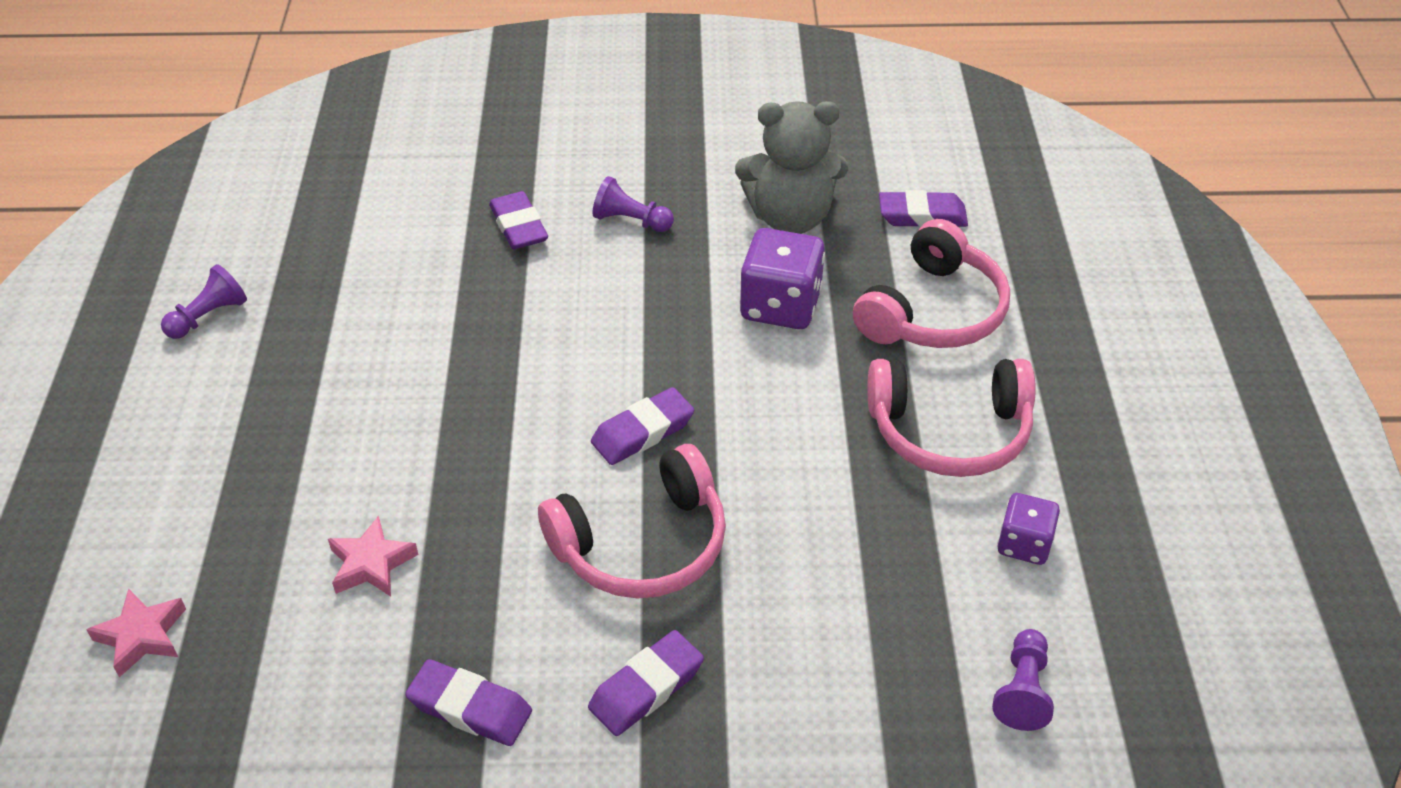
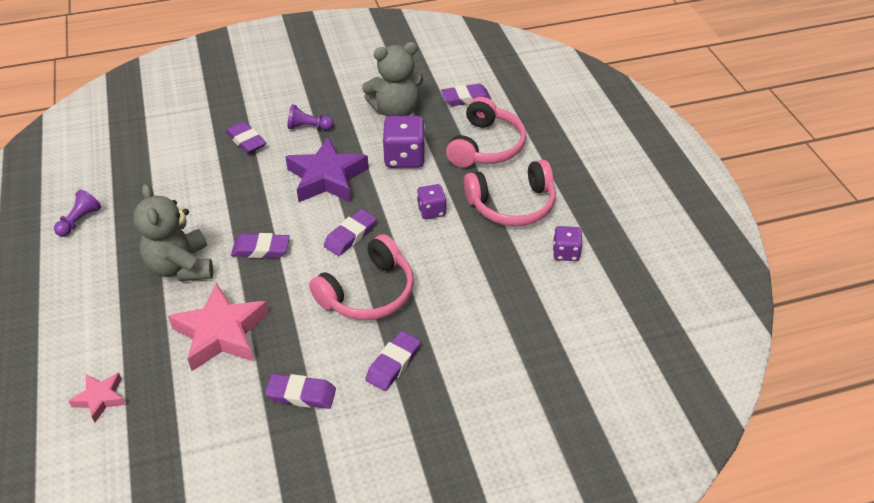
camera: 15 degrees left, 0 degrees up
(343, 430) = (181, 267): none -> grey teddy bear
(371, 564) = (221, 333): pink star -> pink star, size x1.91
(483, 426) = (261, 249): none -> purple eraser
(634, 318) = (327, 178): none -> purple star
(799, 414) = (431, 211): none -> purple dice
(1022, 690) = (585, 323): purple pawn -> none

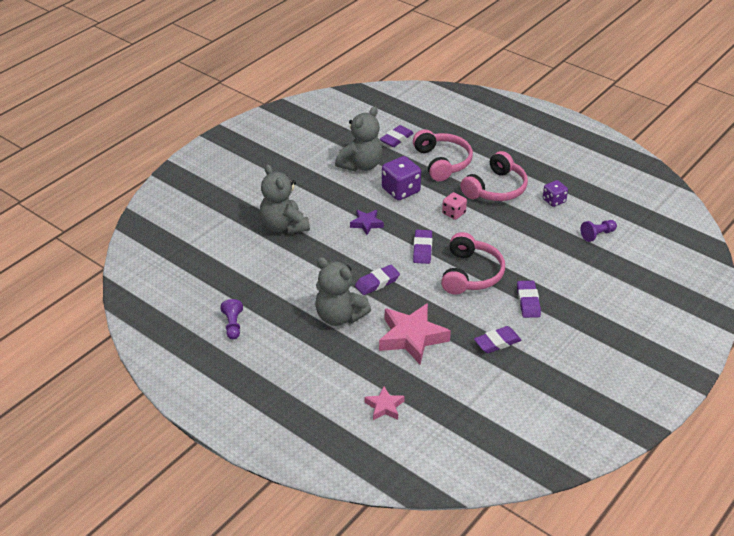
camera: 35 degrees left, 5 degrees down
(246, 141) = (284, 226): purple eraser -> grey teddy bear
(309, 127) = (316, 199): purple pawn -> purple pawn (597, 235)
(327, 178) = (366, 224): purple star -> purple star, size x0.52
(431, 211) = (453, 213): purple dice -> pink dice

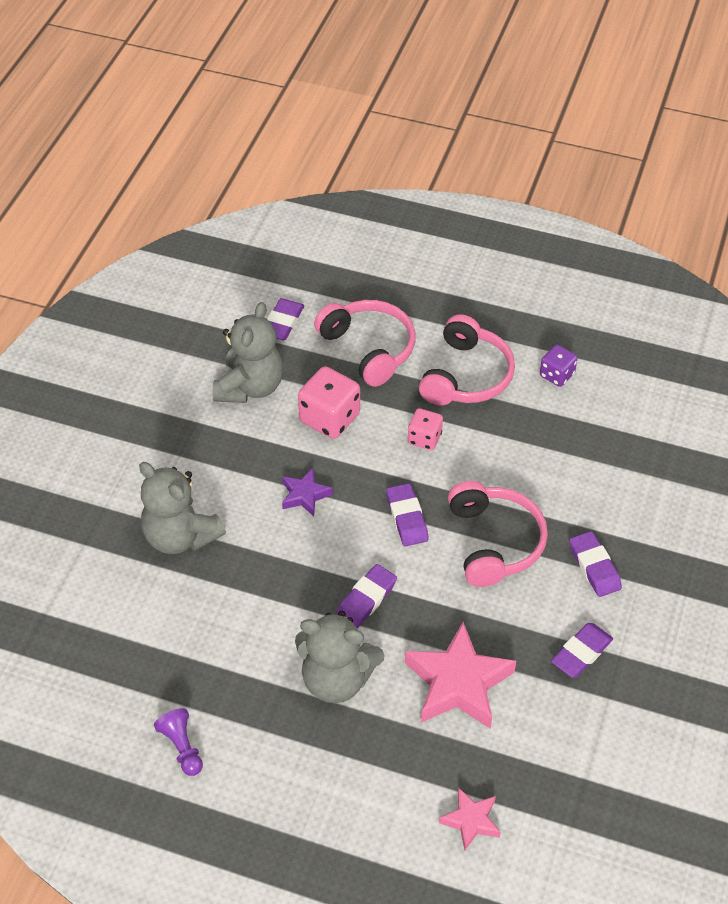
camera: 20 degrees left, 10 degrees up
(401, 190) = (329, 418): purple dice -> pink dice
(597, 235) = (641, 419): purple pawn -> none

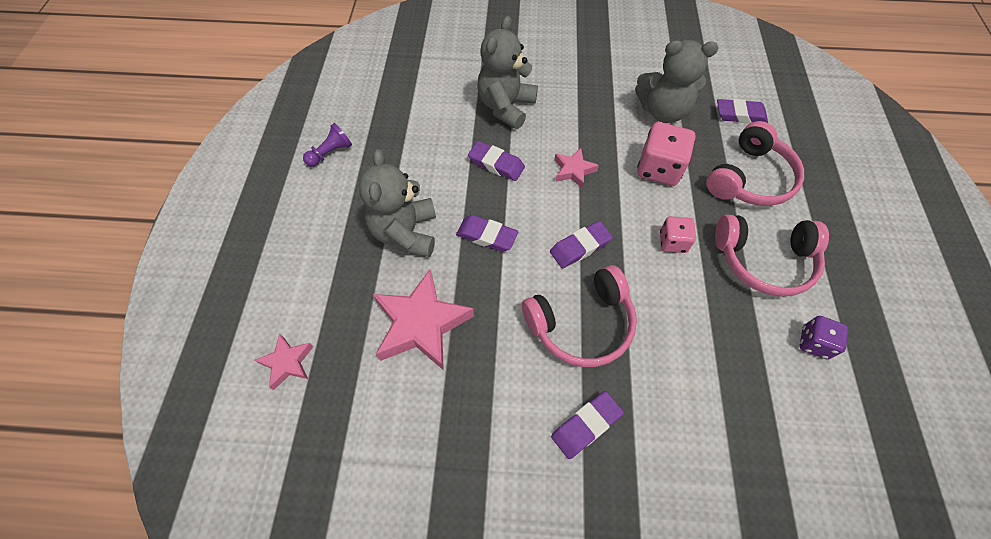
camera: 75 degrees right, 10 degrees up
(305, 495) = (573, 170): purple star -> pink star
(581, 653) = (480, 430): purple eraser -> purple eraser (496, 164)

